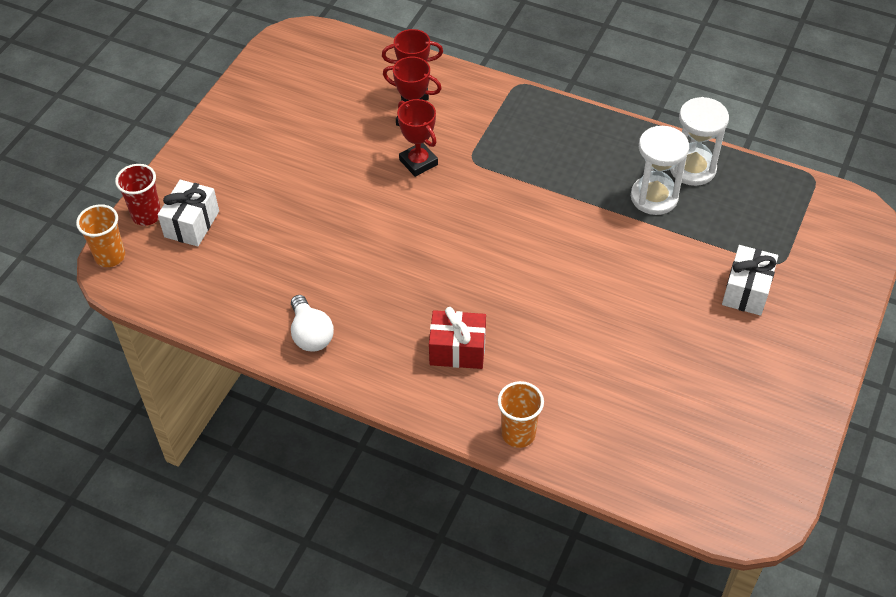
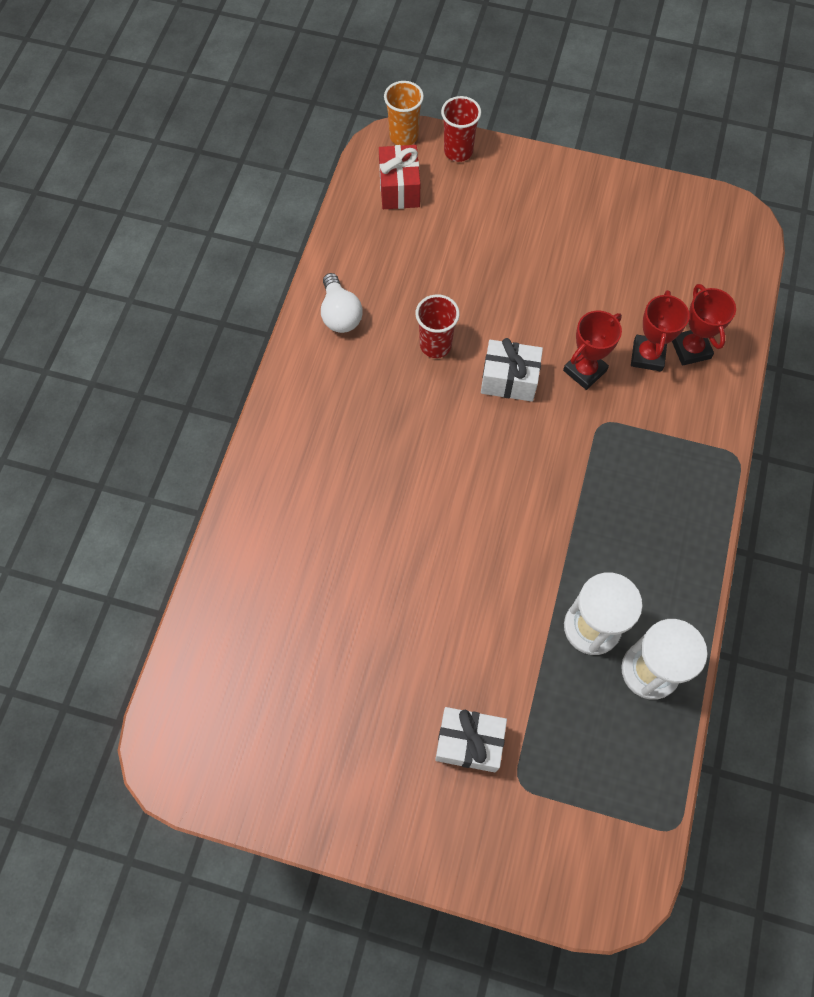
camera: 80 degrees right, 15 degrees up
(192, 224) = (455, 189): white gift -> white gift (509, 380)
(311, 334) = (340, 314): white light bulb -> white light bulb turned 75 degrees counterclockwise
(366, 263) = (435, 345): none -> red cup
(457, 350) = (340, 445): red gift -> red gift (399, 189)
(518, 434) = (247, 515): orange cup -> none

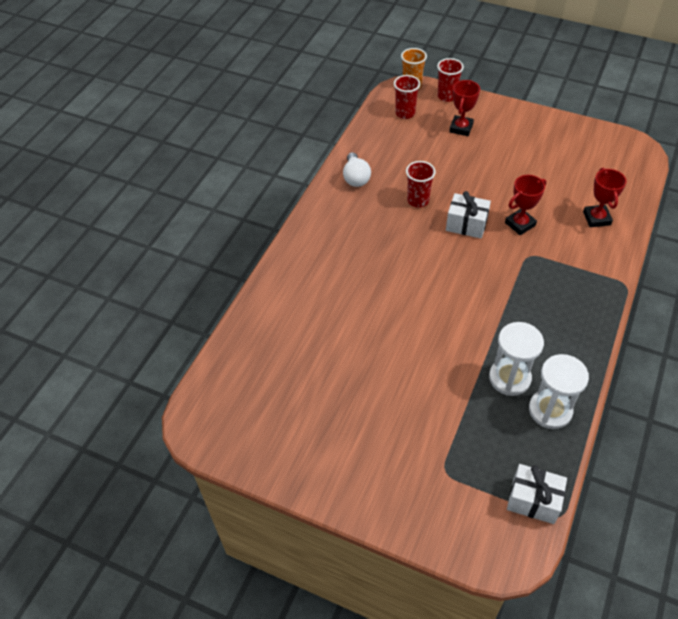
camera: 10 degrees right, 15 degrees down
(399, 189) = (405, 113): red gift -> red cup
(469, 742) = (411, 441): white gift -> white gift (533, 500)
(647, 355) = (565, 219): red trophy -> red trophy (461, 128)

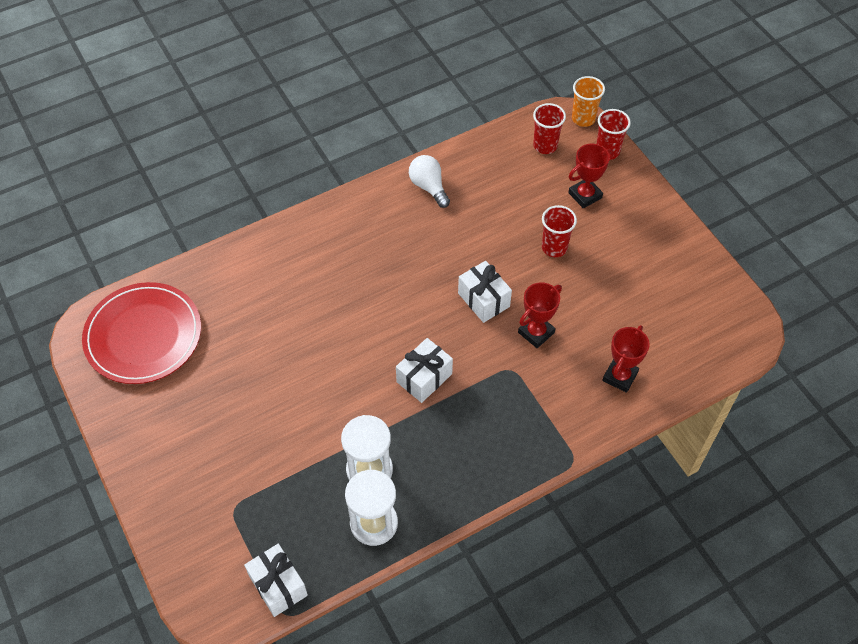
camera: 35 degrees right, 5 degrees up
(248, 399) = (143, 335): none -> red plate
(356, 178) = (429, 187): white light bulb -> white light bulb turned 120 degrees clockwise
(418, 200) = (463, 246): red cup -> red cup (554, 248)
(481, 296) = (424, 378): none -> white gift
(520, 224) = (536, 332): red trophy -> red trophy turned 45 degrees counterclockwise

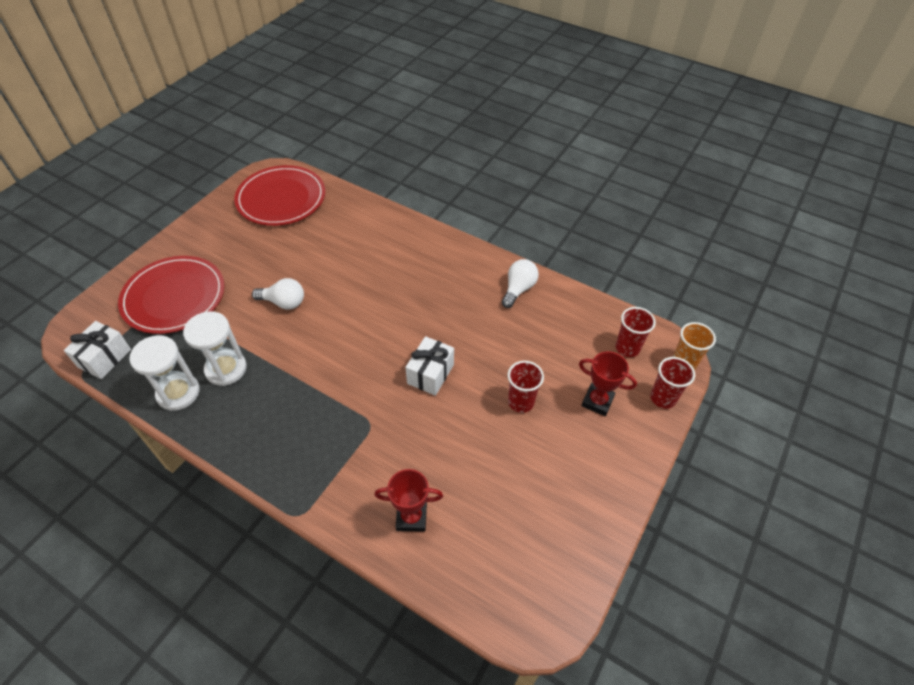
camera: 60 degrees right, 5 degrees down
(230, 492) = (174, 297): none -> red plate
(312, 388) = (283, 302): none -> white light bulb
(424, 378) = (329, 367): white gift -> none
(536, 332) = (420, 427): red trophy -> none

